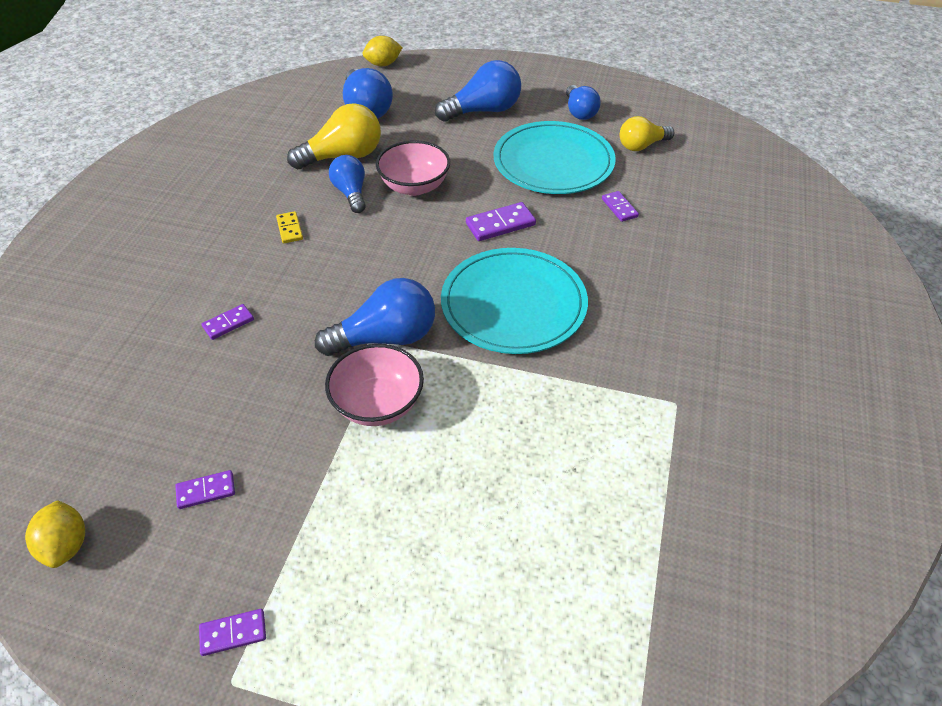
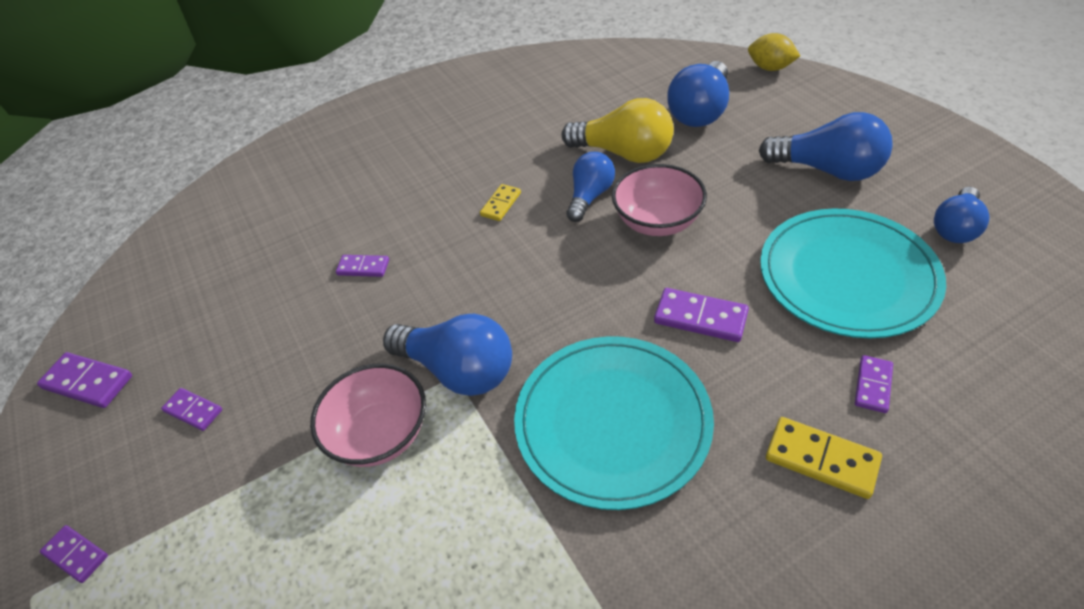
camera: 50 degrees right, 0 degrees up
(66, 545) = (88, 382): yellow lemon -> purple domino
(632, 254) = (821, 459): none -> yellow domino
(641, 146) = (1001, 318): yellow light bulb -> none

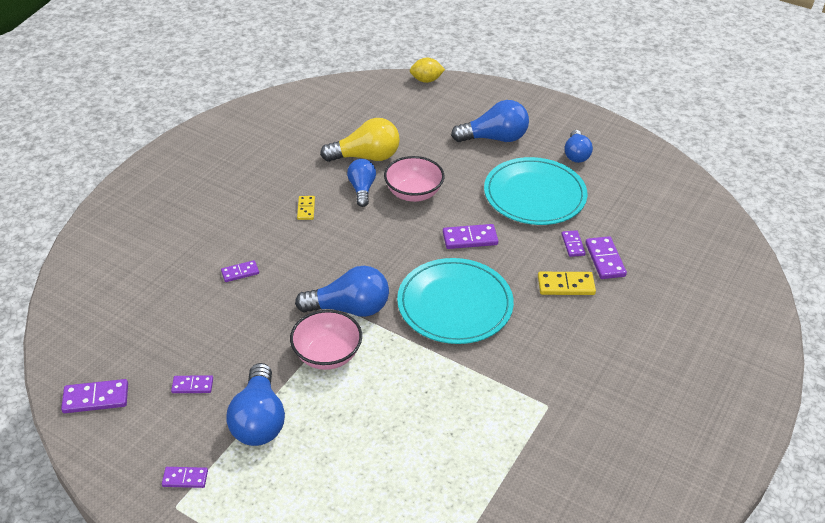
camera: 35 degrees left, 5 degrees down
(700, 111) = (398, 119): blue light bulb -> blue light bulb (259, 420)
(922, 435) = (605, 259): none -> purple domino

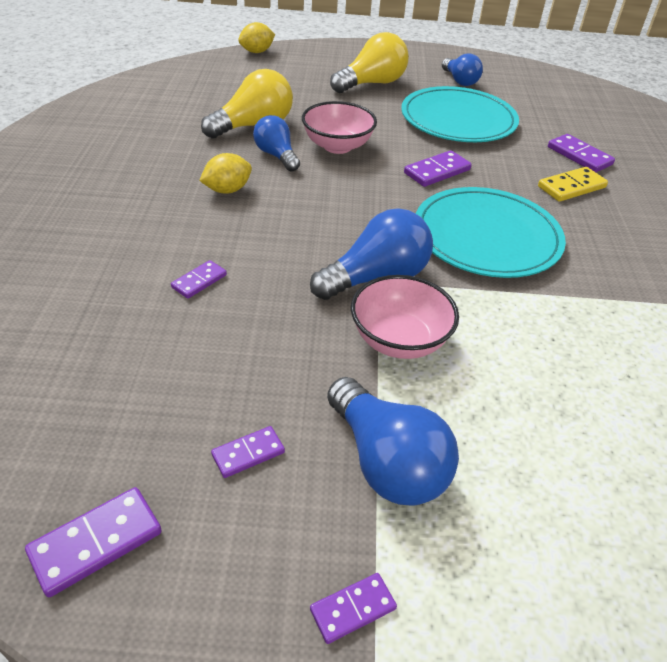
camera: 30 degrees left, 0 degrees up
(306, 209) = (227, 190): yellow domino -> yellow lemon
(494, 138) = (372, 83): blue light bulb -> yellow light bulb
(572, 245) = (538, 151): purple domino -> none

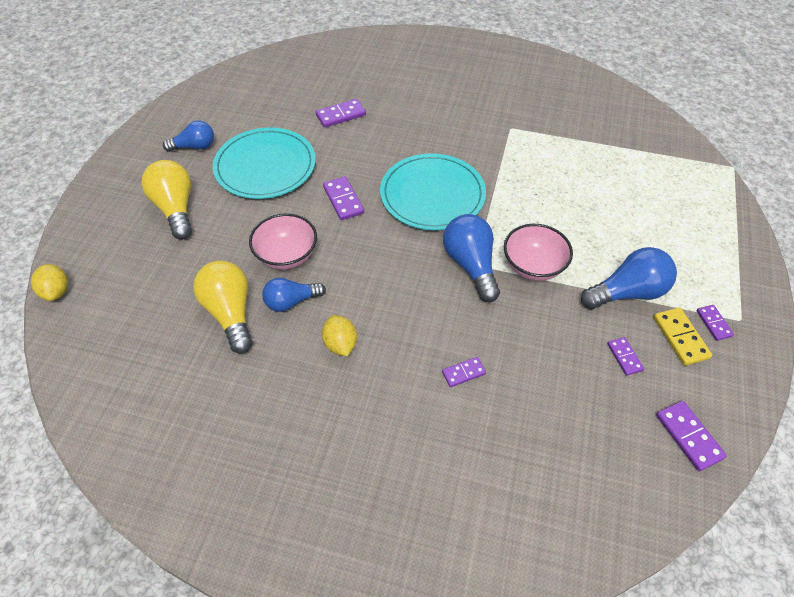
camera: 75 degrees left, 10 degrees up
(199, 281) = (463, 373): purple domino -> purple domino turned 75 degrees counterclockwise
(571, 187) = (381, 133): yellow domino -> yellow domino (680, 337)

